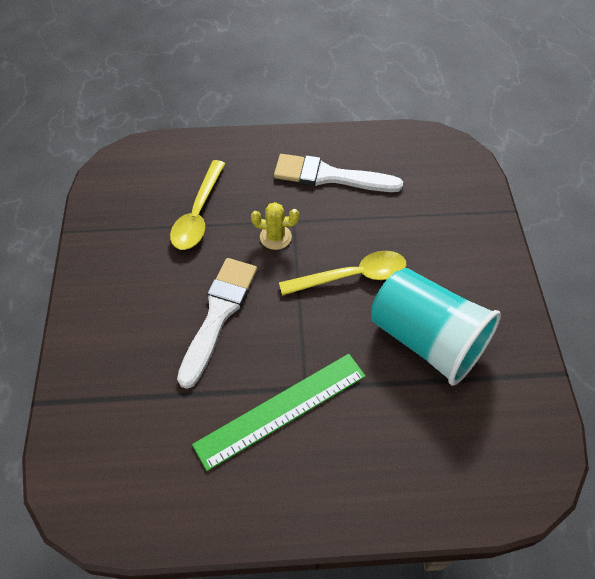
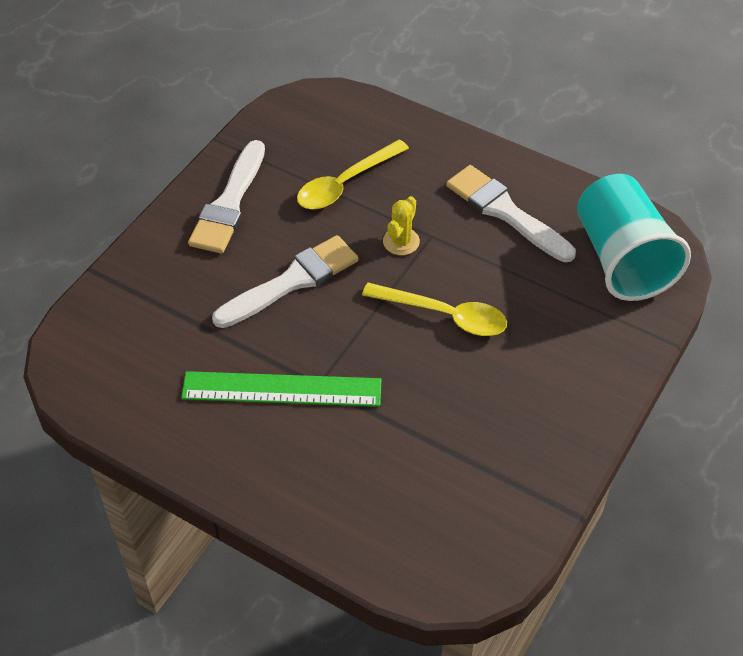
camera: 35 degrees right, 5 degrees down
(117, 278) = (229, 203): none -> white brush
(275, 237) = (401, 241): yellow cactus -> yellow cactus turned 75 degrees clockwise
(426, 339) = (467, 409): turquoise cup -> turquoise cup (622, 259)

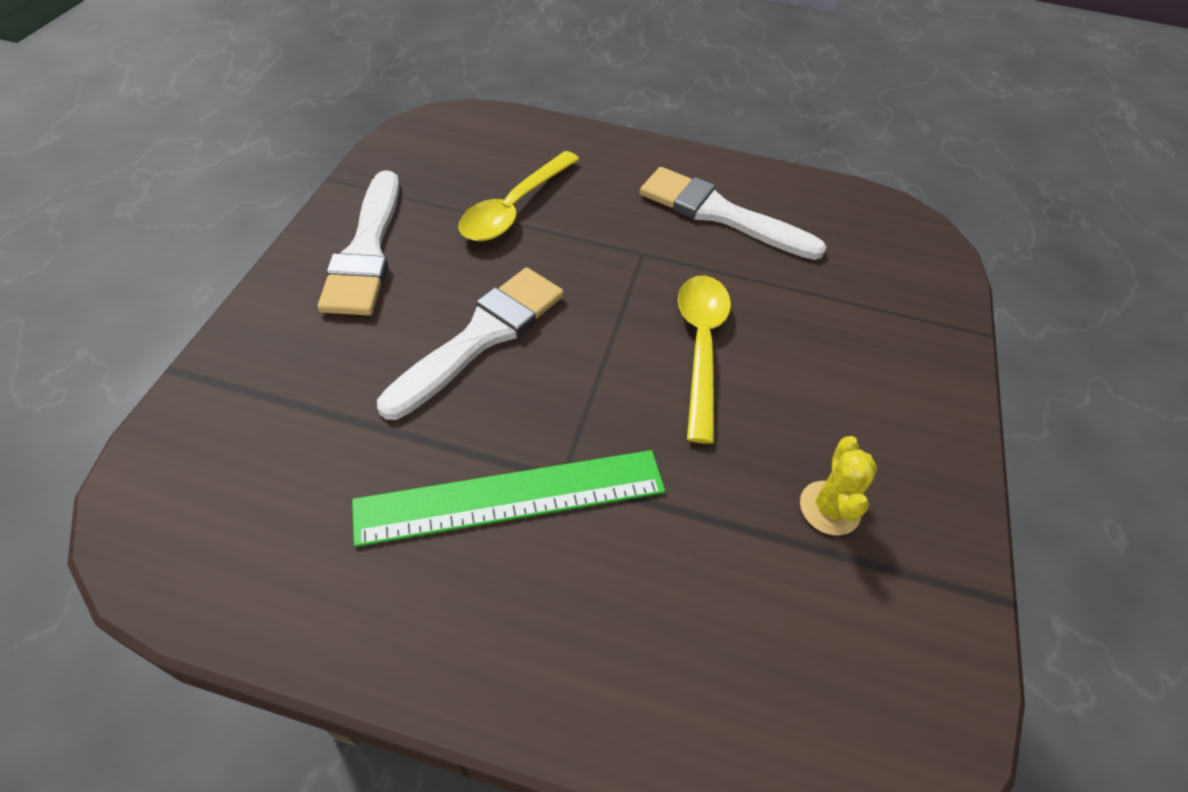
camera: 20 degrees left, 0 degrees up
(401, 241) = (609, 265): yellow cactus -> yellow cactus (829, 508)
(444, 315) = (701, 347): yellow spoon -> yellow spoon turned 90 degrees counterclockwise
(622, 259) = (877, 247): turquoise cup -> none

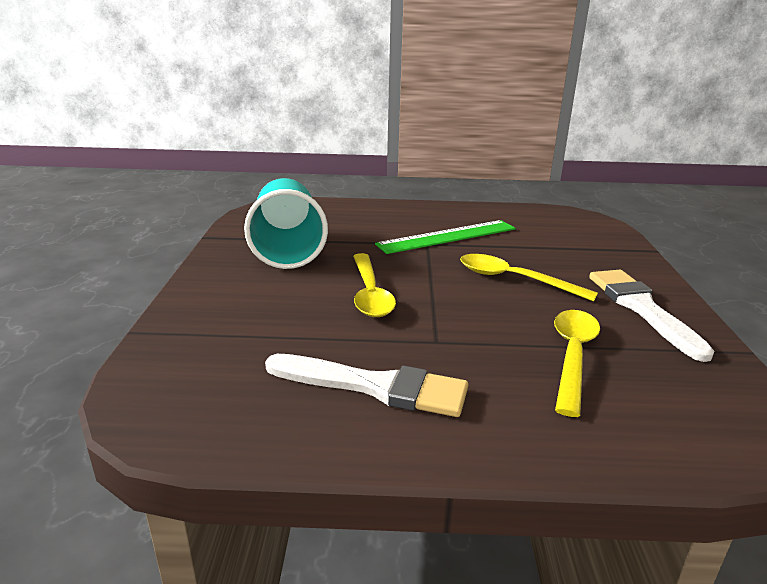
camera: 170 degrees right, 25 degrees down
(481, 337) = (514, 280): white brush -> yellow spoon
(829, 508) = (287, 249): yellow cactus -> turquoise cup

